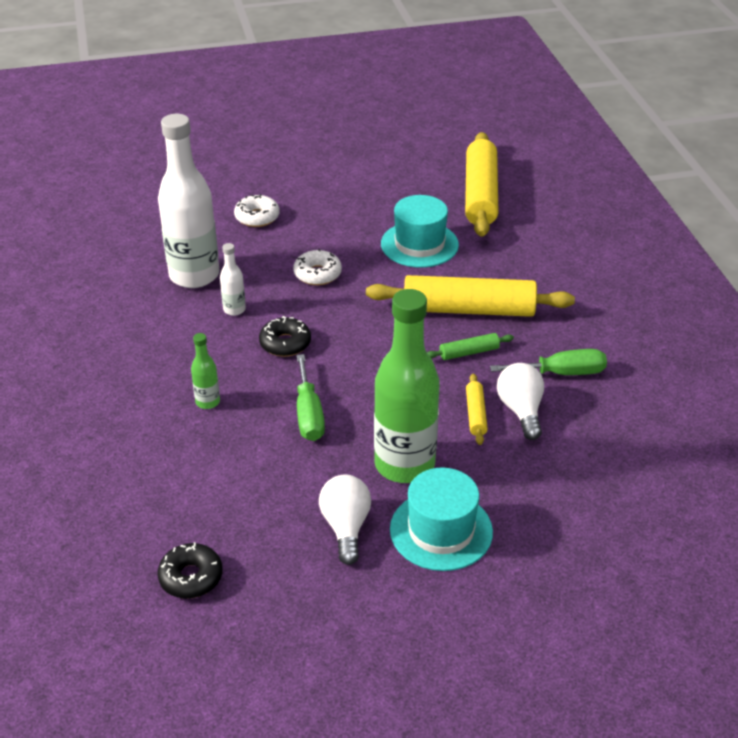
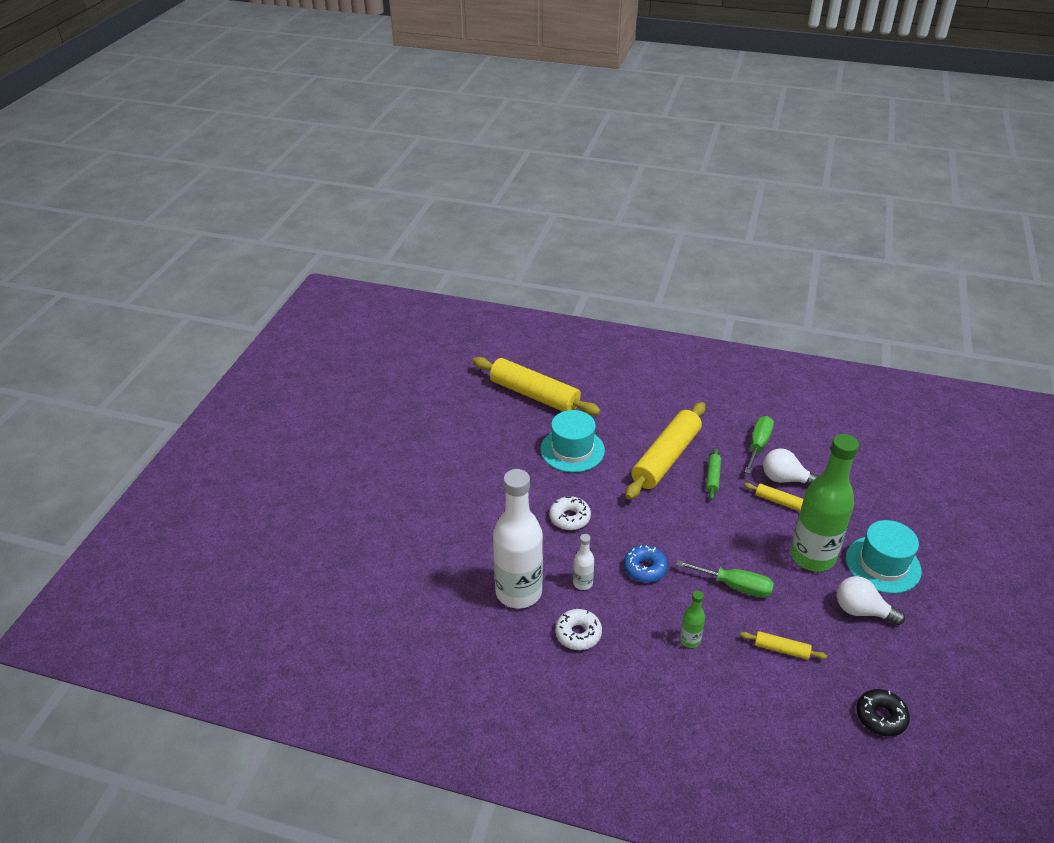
camera: 60 degrees left, 0 degrees up
(240, 473) = (781, 649): none -> yellow rolling pin
(257, 217) = (465, 524): white donut -> white donut (578, 634)
(285, 343) = (645, 568): black donut -> blue donut

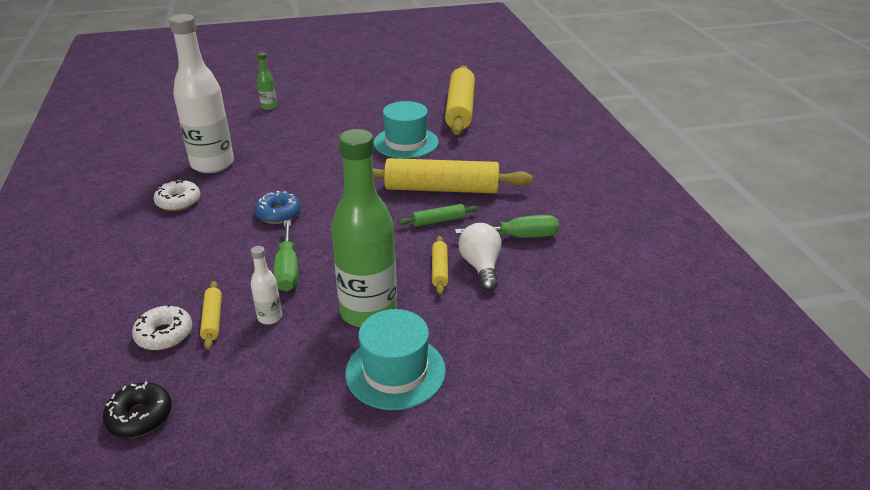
camera: 60 degrees right, 5 degrees down
(570, 518) = (317, 163): white donut -> white donut (164, 334)
(582, 583) = (240, 189): white bottle -> white bottle (270, 317)
(690, 640) = (198, 260): green bottle -> green bottle (269, 107)
(861, 611) = (303, 368): white light bulb -> none

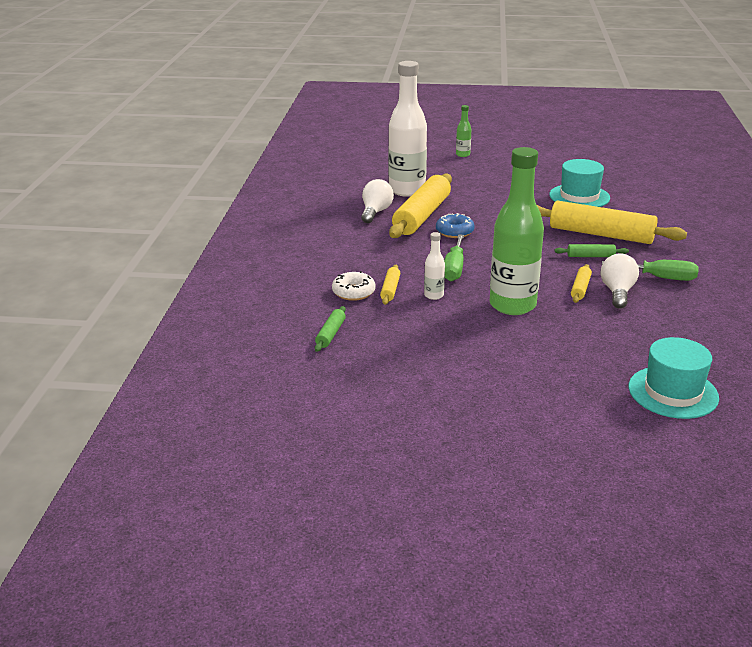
camera: 20 degrees right, 5 degrees down
(140, 416) = (331, 334): black donut -> green rolling pin
(178, 201) = (375, 212): white donut -> white light bulb
(395, 371) = (523, 343): turquoise hat -> turquoise hat (673, 392)
(460, 109) = (639, 177): yellow rolling pin -> yellow rolling pin (421, 216)

